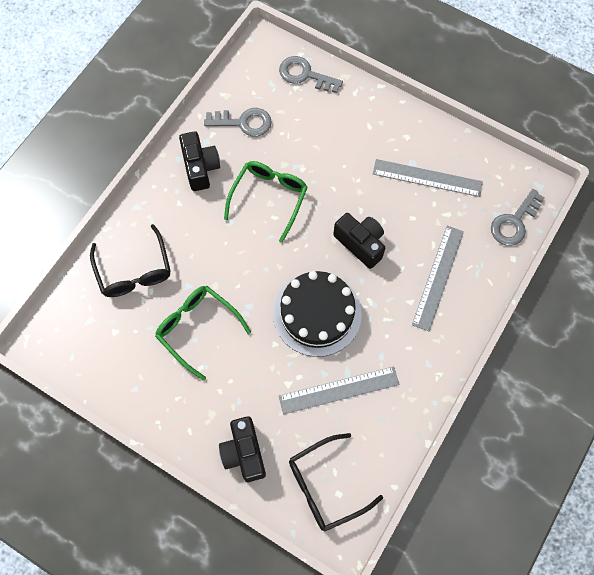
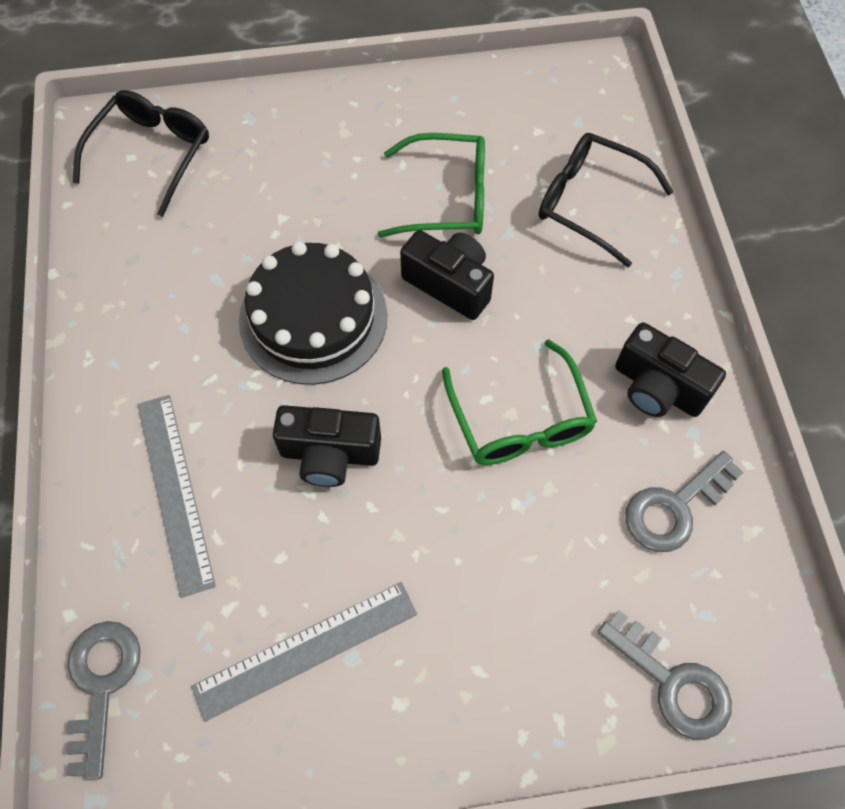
camera: 140 degrees right, 5 degrees down
(244, 452) = (273, 123): black camera -> black camera (449, 284)
(305, 75) = (672, 682): grey key -> grey key turned 60 degrees clockwise
(339, 390) = (211, 253): grey ruler -> none

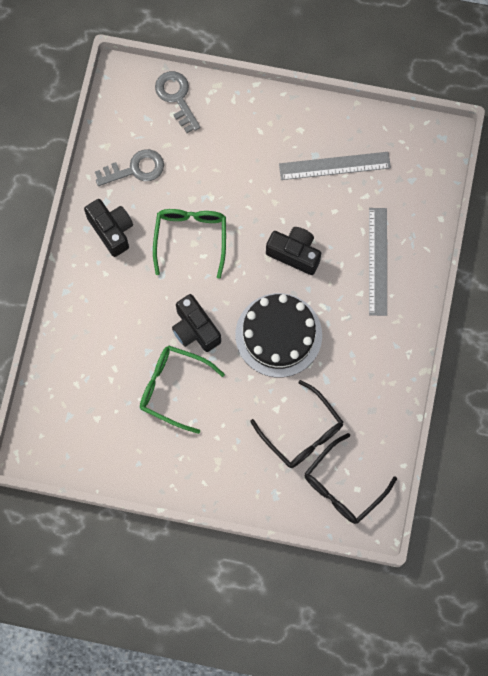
camera: 160 degrees left, 10 degrees up
(101, 684) = (430, 182): grey key -> none
(590, 203) = (90, 354): black glasses -> black glasses (302, 432)

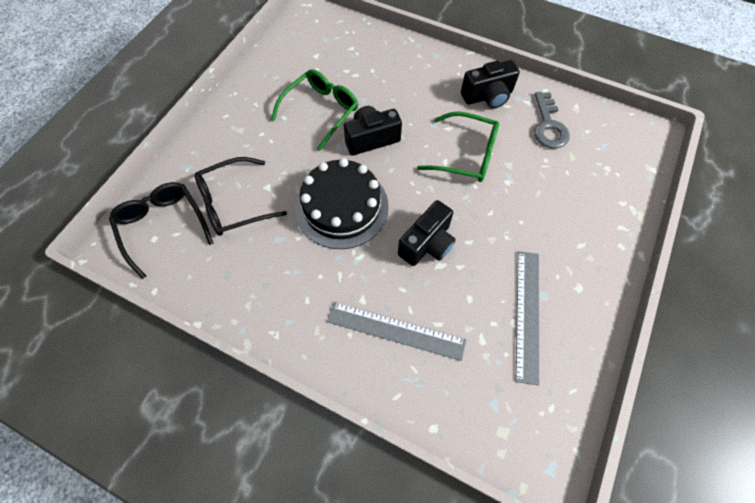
camera: 105 degrees right, 10 degrees down
(176, 97) = (627, 175): grey key -> none

